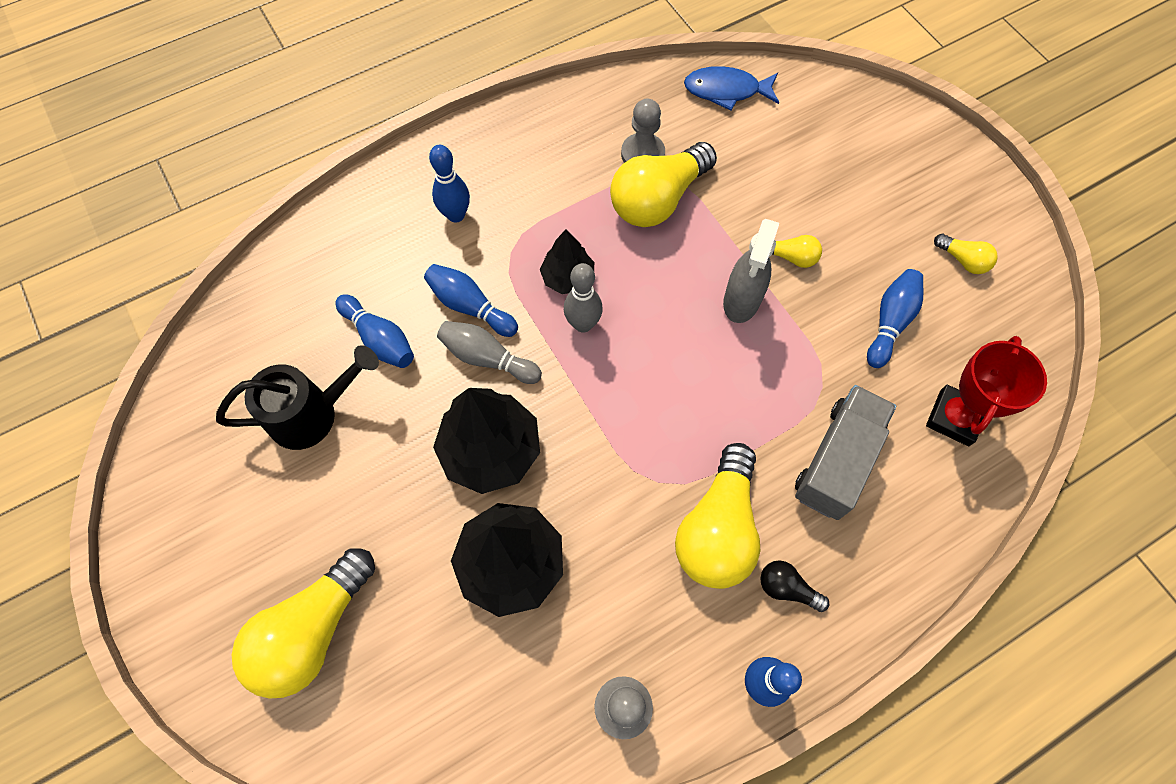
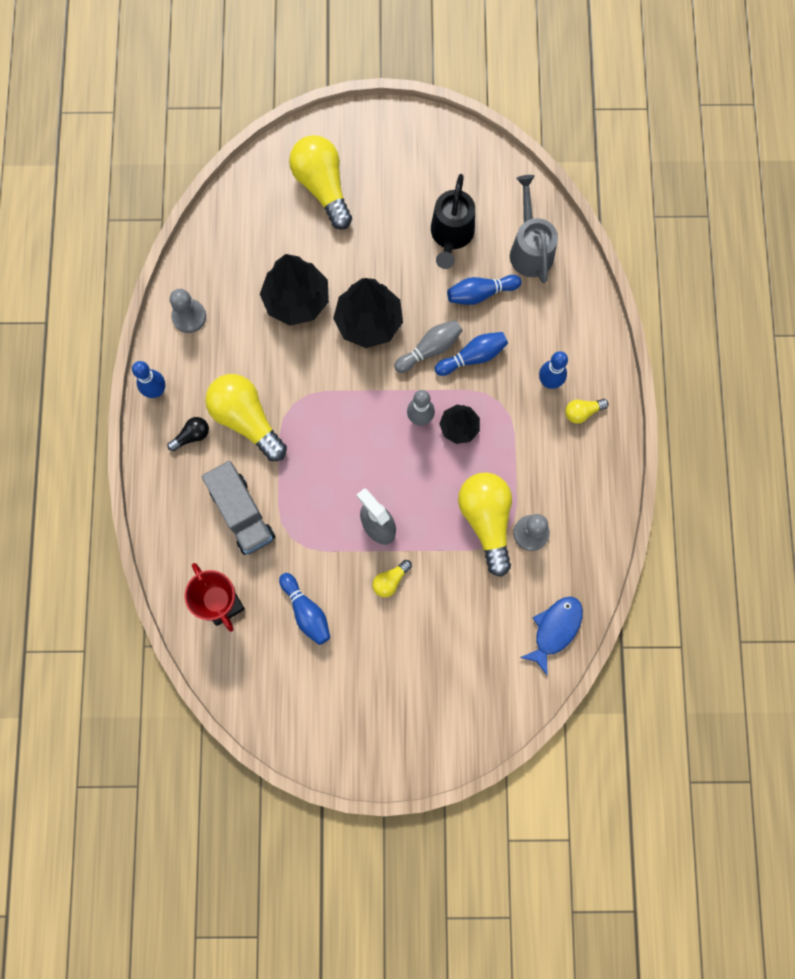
camera: 120 degrees right, 10 degrees up
(287, 314) = (530, 248): none -> grey watering can
(963, 260) = (320, 696): yellow light bulb -> yellow light bulb (582, 412)

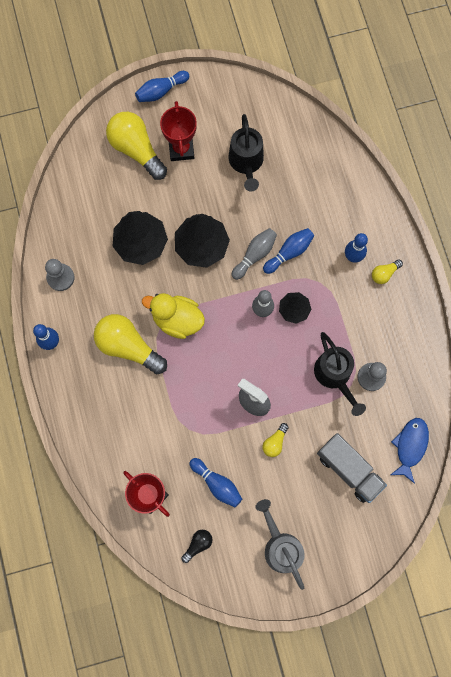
camera: 15 degrees left, 0 degrees up
(192, 436) = (89, 370): black light bulb -> black light bulb (198, 544)
(242, 513) = (145, 420): grey truck -> grey truck (349, 469)
(314, 403) = (177, 320): none -> yellow duck
(377, 200) = (181, 149): none -> red trophy
(480, 293) = (281, 202): blue bowling pin -> blue bowling pin (161, 91)
(486, 520) = (335, 376): yellow light bulb -> black watering can
(530, 248) = (309, 157): grey watering can -> grey watering can (280, 546)

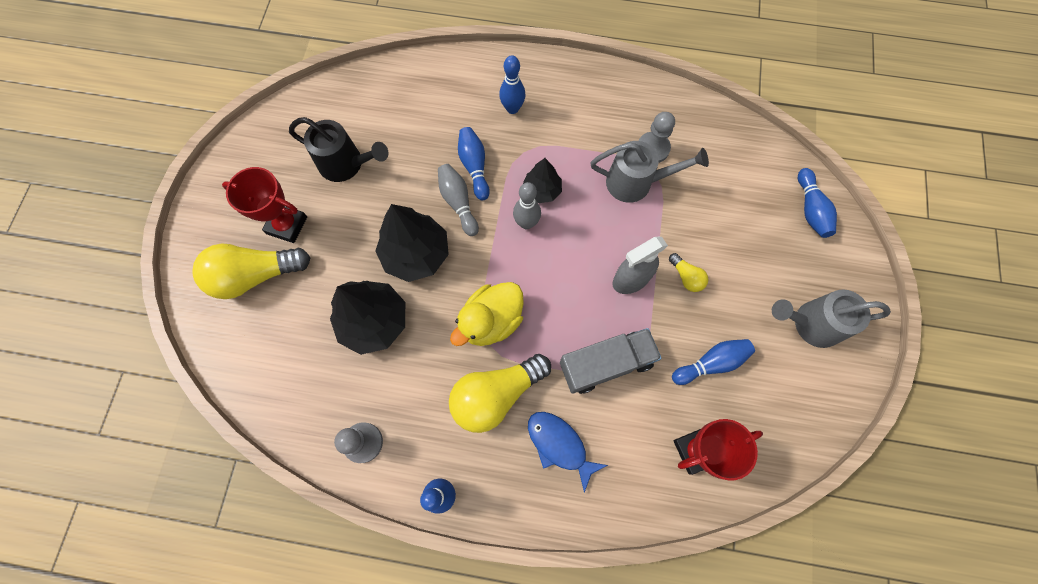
camera: 65 degrees left, 5 degrees down
(161, 91) = (202, 216): blue bowling pin -> blue bowling pin (810, 209)
(198, 544) = (777, 418): black light bulb -> none
(335, 376) = (636, 183): black watering can -> grey watering can
(349, 469) = (746, 214): grey truck -> grey truck (606, 364)
(384, 274) = (546, 88): yellow light bulb -> none
(410, 446) = (743, 145): blue fish -> blue fish (559, 445)

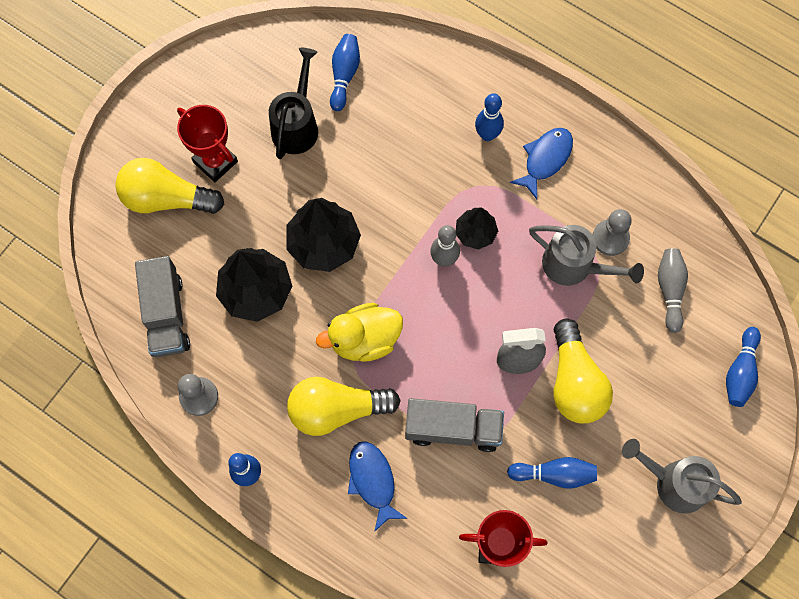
camera: 25 degrees right, 0 degrees up
(299, 380) = (166, 315): none -> grey truck
(347, 164) = (297, 124): black watering can -> black watering can turned 120 degrees counterclockwise
(458, 203) = (387, 210): grey bowling pin -> grey bowling pin (670, 290)
(474, 167) = (420, 180): blue bowling pin -> blue bowling pin (344, 75)
(569, 109) = (545, 159): none -> blue fish
(686, 277) = (574, 382): yellow light bulb -> yellow light bulb, size x2.16

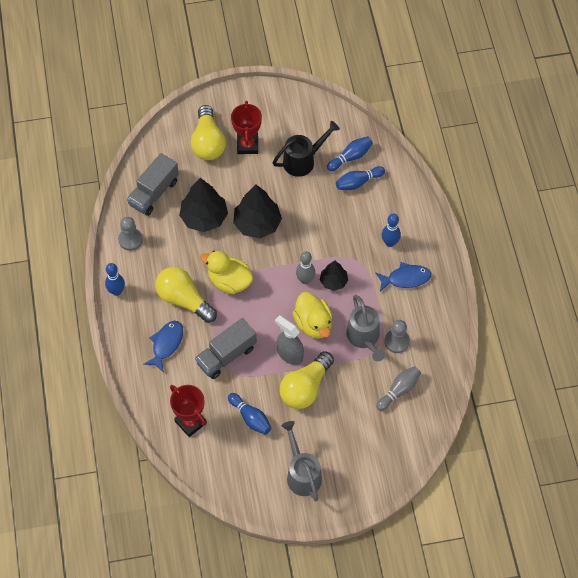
camera: 45 degrees right, 10 degrees down
(166, 198) = (208, 142): yellow light bulb -> yellow light bulb turned 150 degrees counterclockwise
(453, 428) = (226, 355): grey truck -> grey truck turned 90 degrees clockwise
(505, 301) = (313, 324): none -> yellow duck
(740, 372) = (391, 457): blue bowling pin -> blue bowling pin (358, 182)

